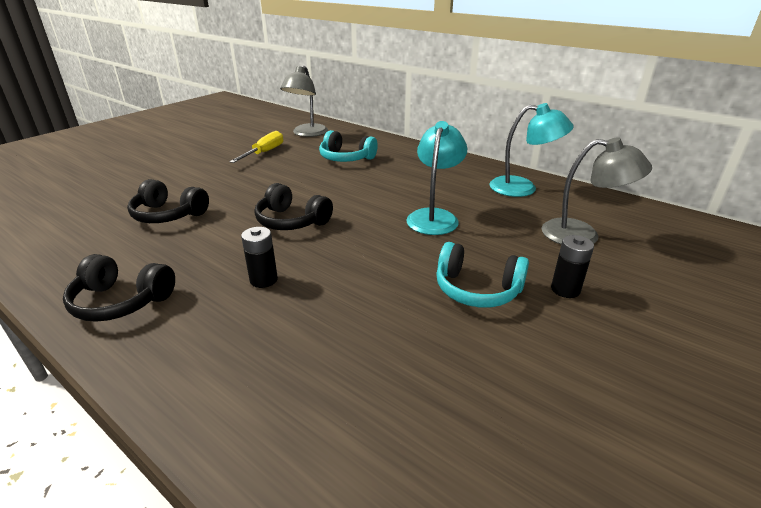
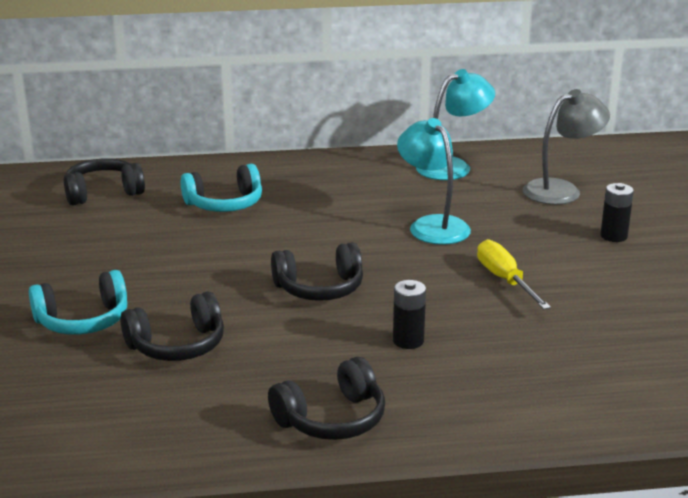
camera: 45 degrees left, 5 degrees down
(264, 153) = (109, 237): yellow screwdriver -> yellow screwdriver (505, 280)
(307, 133) = (103, 193): grey lamp -> black headphones
(477, 289) = (564, 264): turquoise headphones -> turquoise headphones (83, 320)

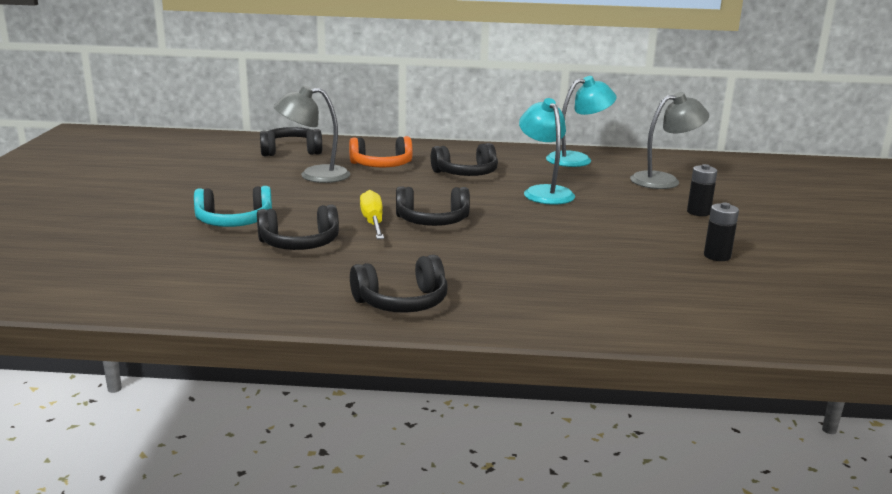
camera: 10 degrees right, 5 degrees down
(149, 230) = (314, 175): none -> grey lamp
(225, 204) = (381, 165): turquoise headphones -> orange headphones
(331, 206) = (466, 174): none -> black headphones
(408, 341) = (490, 260): black battery -> black battery (717, 256)
(505, 280) = (591, 231): yellow screwdriver -> yellow screwdriver (373, 222)

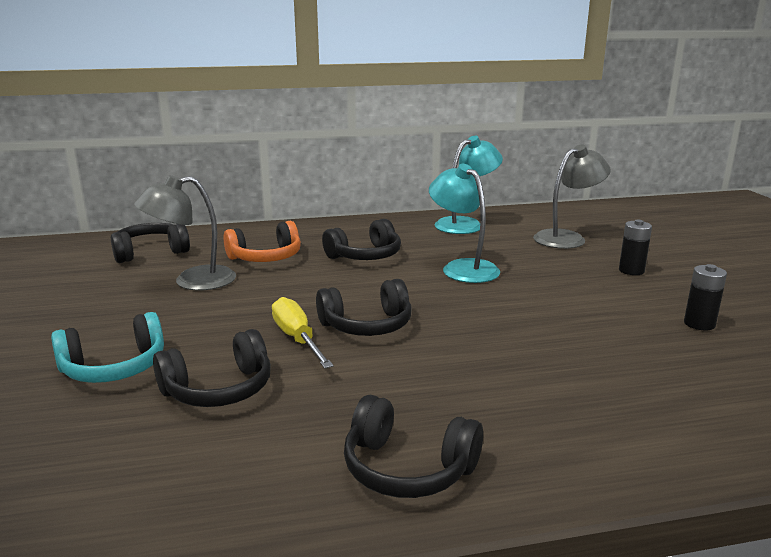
camera: 15 degrees left, 0 degrees up
(402, 302) = (407, 468): black headphones -> black headphones turned 60 degrees clockwise

